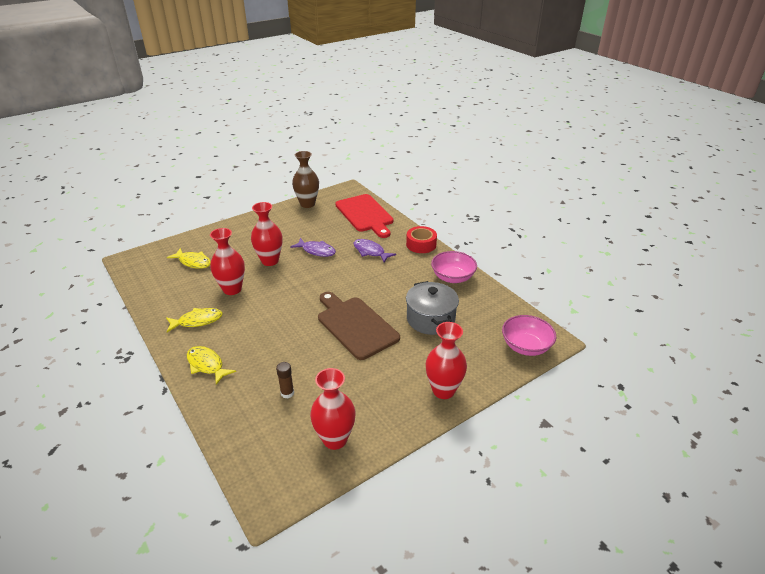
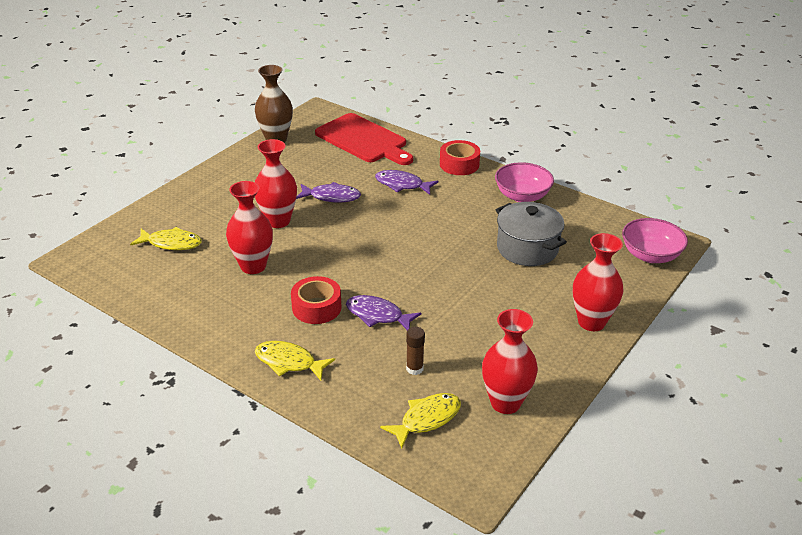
camera: 20 degrees left, 0 degrees up
(197, 321) = (235, 314): yellow fish -> yellow fish (427, 419)
(252, 329) = (316, 307): none -> red tape
(289, 345) = (377, 315): none -> purple fish
(355, 325) = (443, 275): brown cutting board -> none

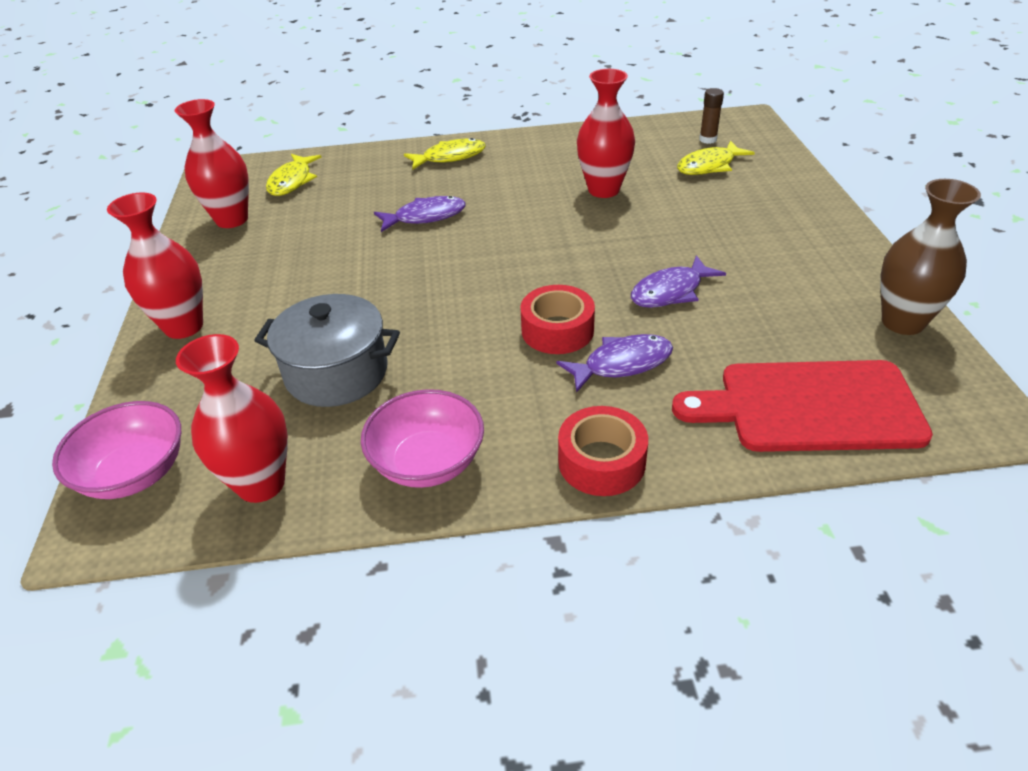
camera: 140 degrees right, 5 degrees up
(278, 221) = (667, 234): red vase -> red vase (261, 484)
(316, 307) = (489, 194): red tape -> red tape (557, 330)
(414, 369) = (339, 201): brown glue stick -> brown glue stick (708, 139)

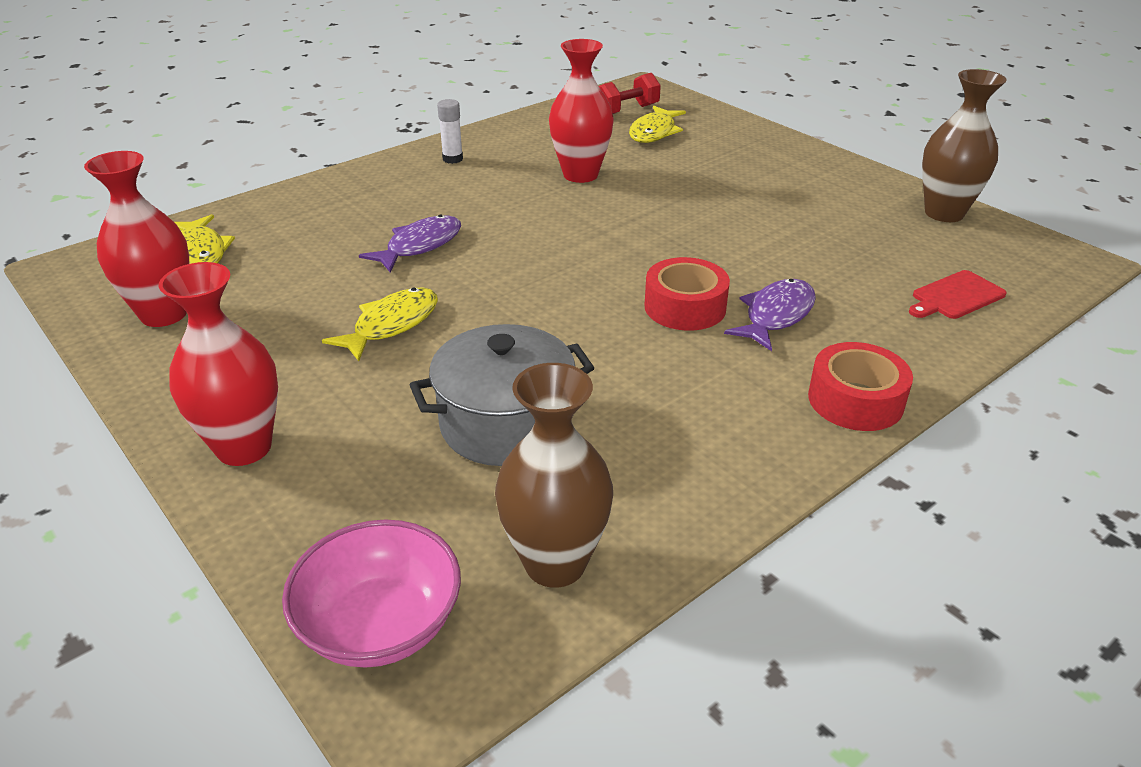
camera: 35 degrees left, 5 degrees down
(261, 484) = (555, 563): red vase -> brown vase
(427, 462) = (705, 466): pink bowl -> none
(450, 157) = (377, 182): yellow fish -> yellow fish (391, 325)
(522, 151) = (452, 159): none -> white glue stick
(670, 292) = (745, 244): purple fish -> none
(708, 139) = (626, 110): brown glue stick -> red dumbbell
(810, 407) = (955, 296): red cutting board -> red cutting board, size x0.47

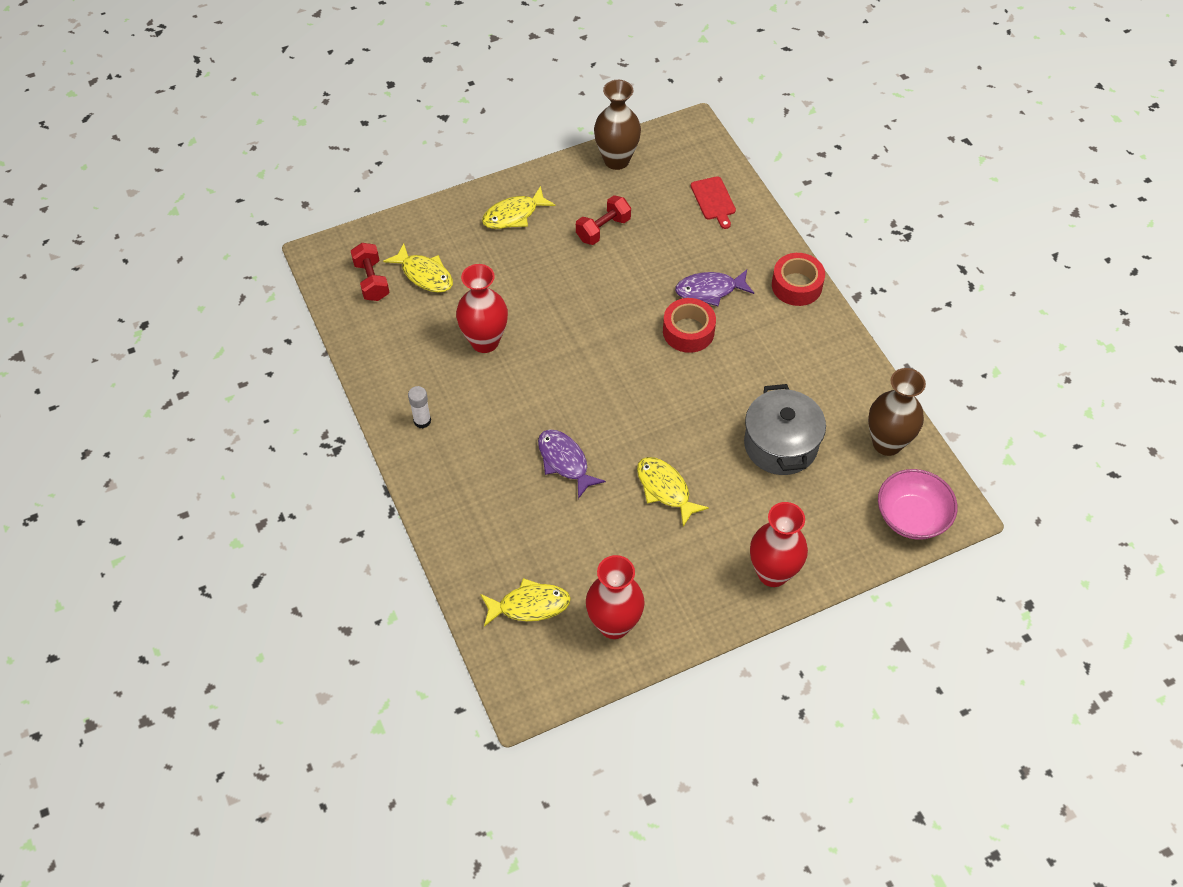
camera: 75 degrees left, 20 degrees up
(776, 315) = (710, 290): purple fish -> purple fish turned 60 degrees counterclockwise
(783, 164) = (514, 215): none -> yellow fish
(814, 220) = (603, 229): none -> red dumbbell

